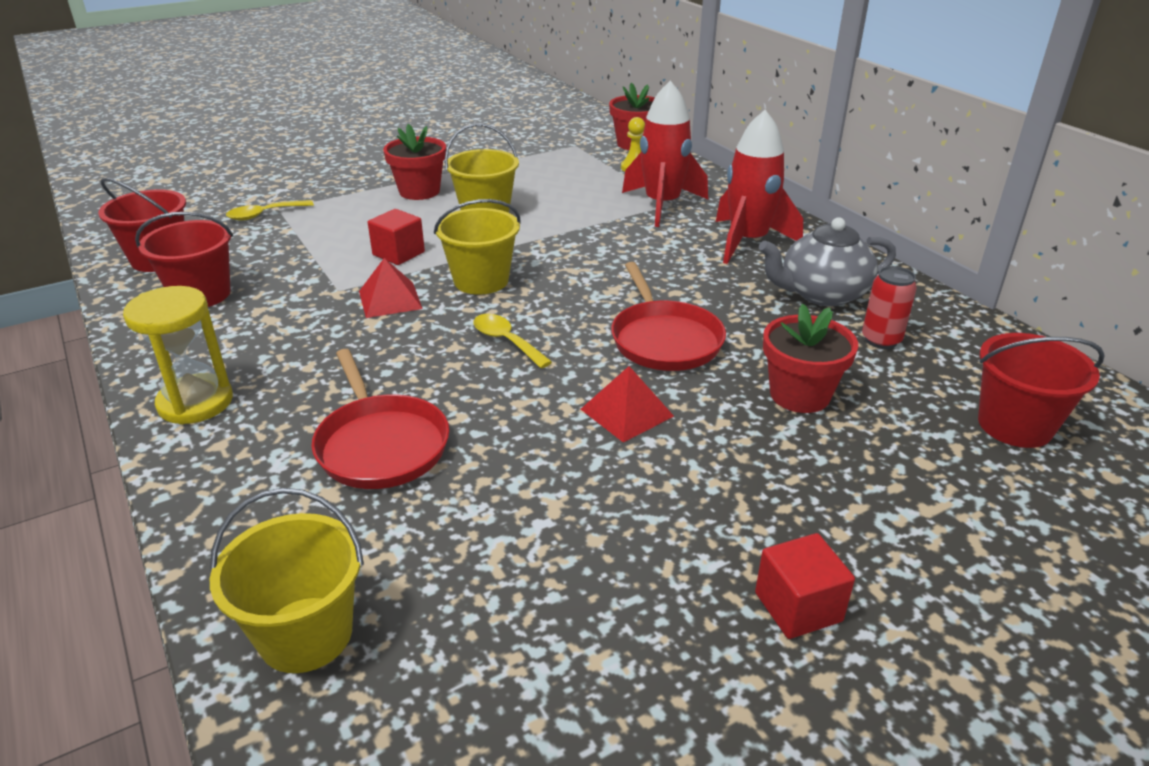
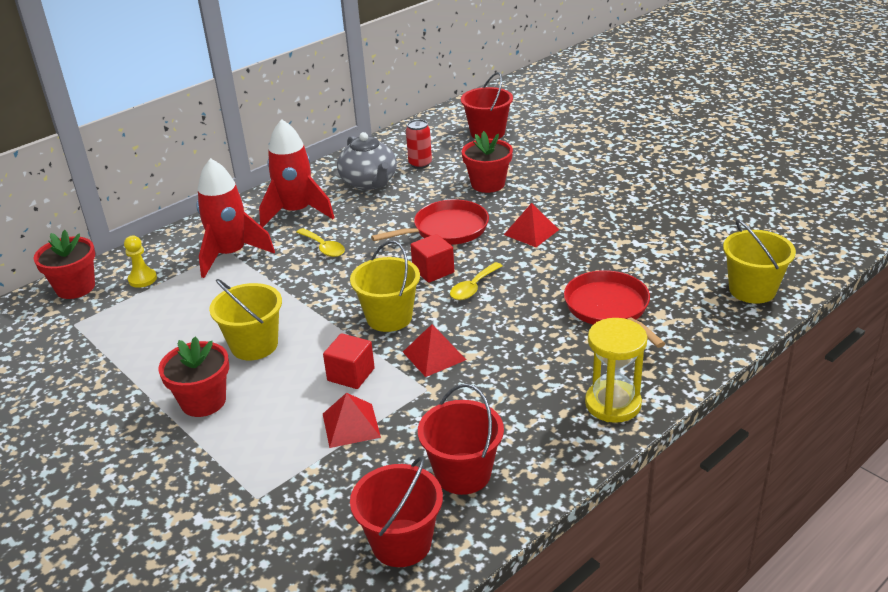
camera: 100 degrees left, 0 degrees up
(264, 215) = (275, 503): yellow spoon -> yellow spoon (324, 248)
(324, 249) = (351, 425): none -> red pyramid
(381, 445) = (609, 308): red pan -> red pan turned 75 degrees counterclockwise
(798, 607) = (643, 177): red cube -> red cube (433, 271)

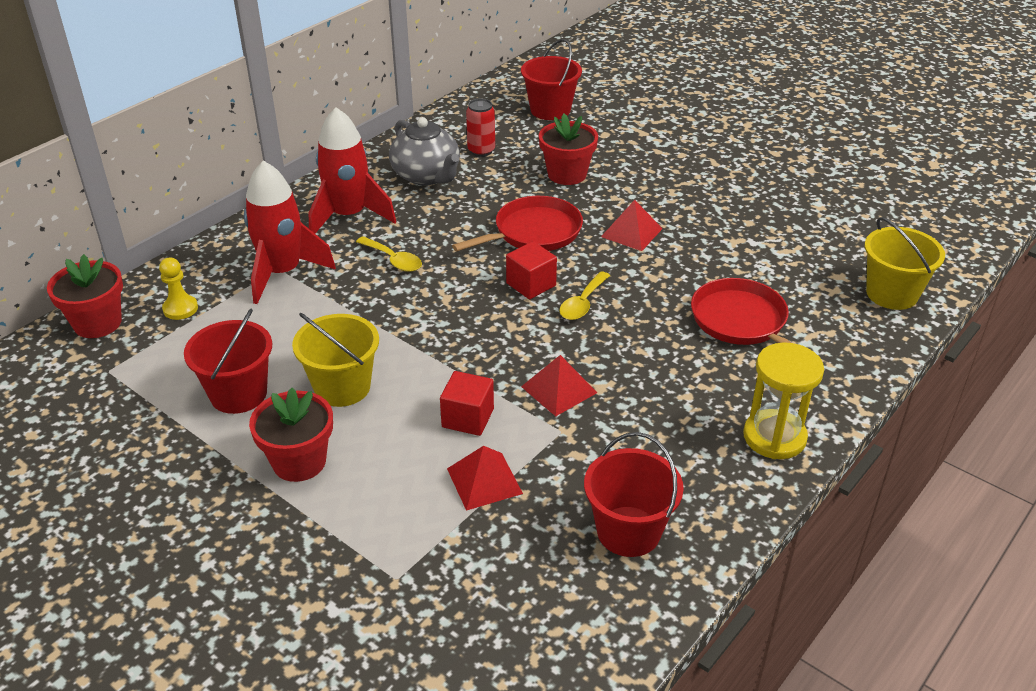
camera: 10 degrees left, 5 degrees up
(389, 317) = (494, 345): yellow bucket -> none
(401, 543) = (580, 620): red bucket -> red bucket (238, 394)

